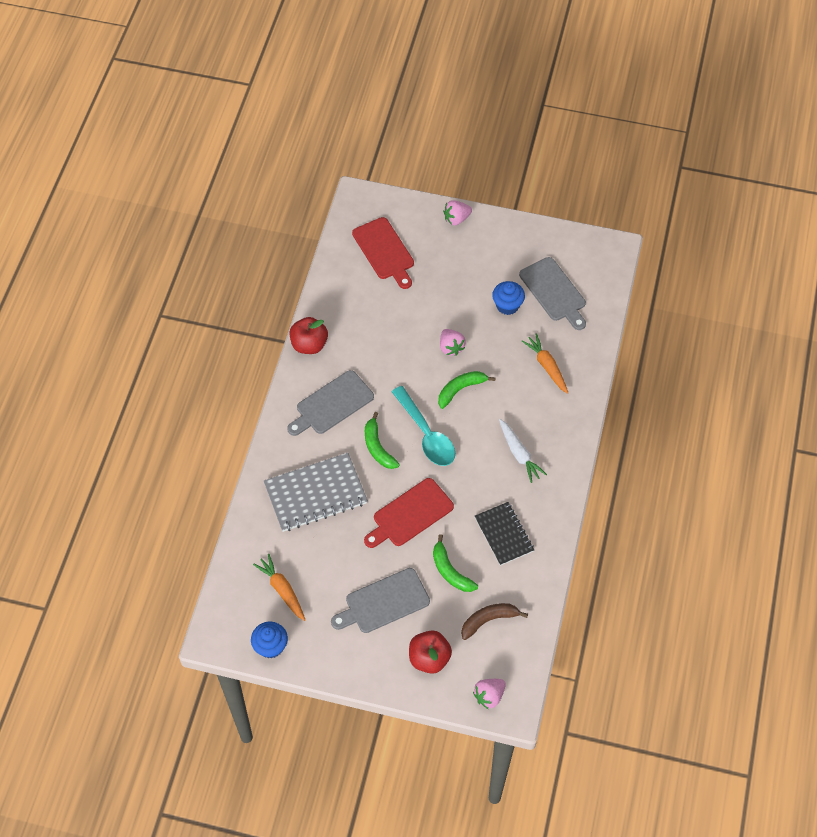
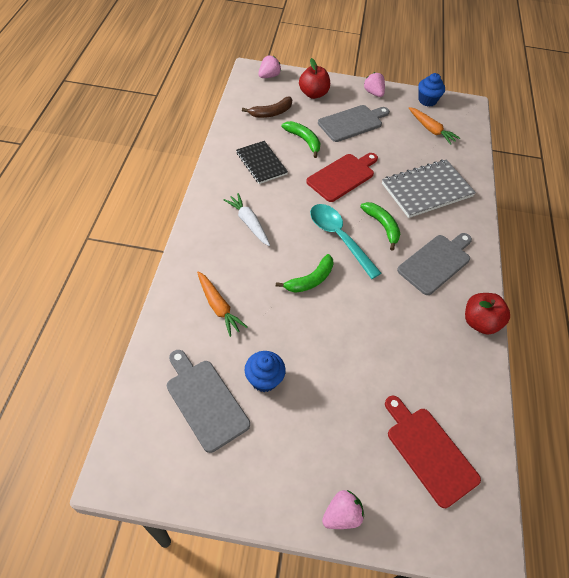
camera: 170 degrees right, 5 degrees down
(451, 347) = (326, 324): pink strawberry -> pink strawberry (373, 93)

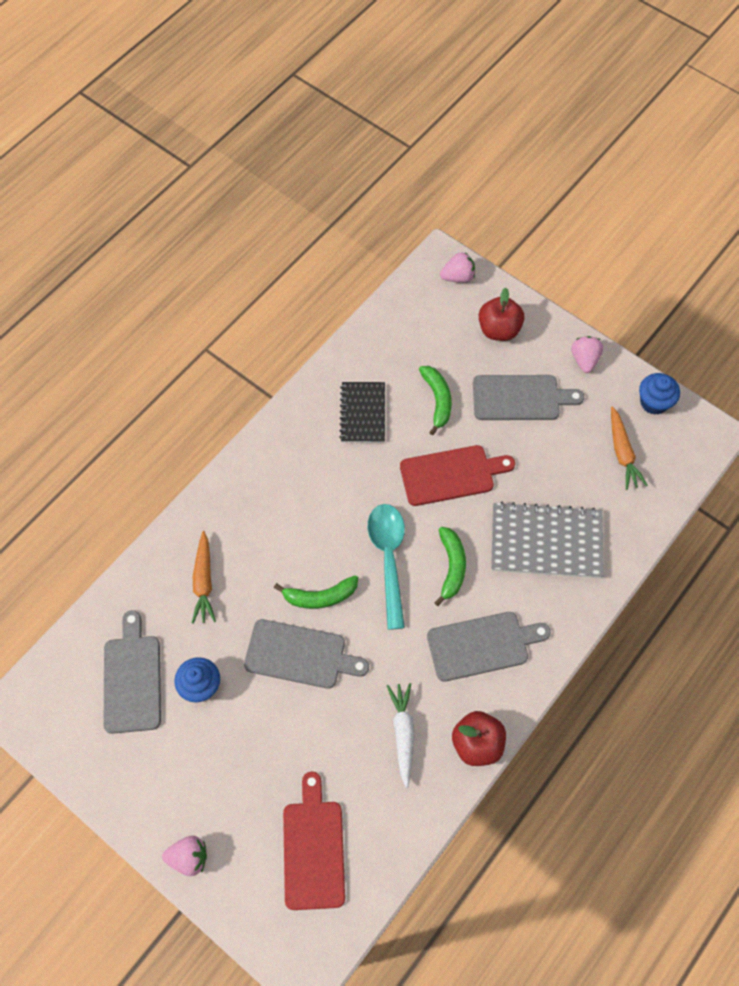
camera: 35 degrees right, 10 degrees up
(248, 223) = (297, 491): white carrot -> white carrot (403, 733)
(271, 113) = (423, 340): brown banana -> none
(322, 323) = (300, 654): none -> grey cutting board

